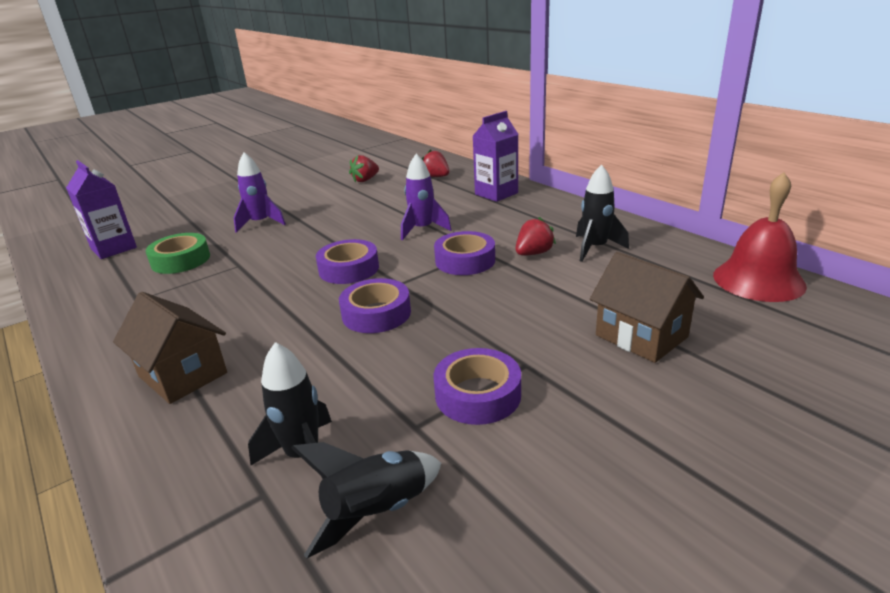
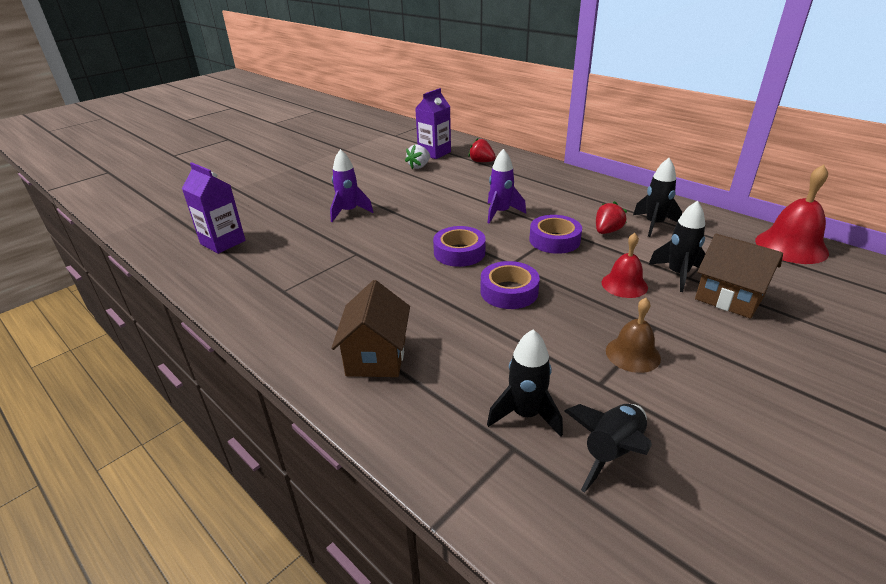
camera: 10 degrees left, 5 degrees up
(181, 260) = (298, 251): green tape -> none
(183, 374) = (376, 356): brown house -> brown house turned 60 degrees clockwise
(365, 180) = (419, 166): red strawberry -> white strawberry
(478, 395) = (632, 354): purple tape -> brown bell
(496, 194) = (544, 177): purple carton -> purple carton (434, 153)
(517, 313) = (624, 284): none -> red bell
(591, 305) = (677, 274): none -> black rocket

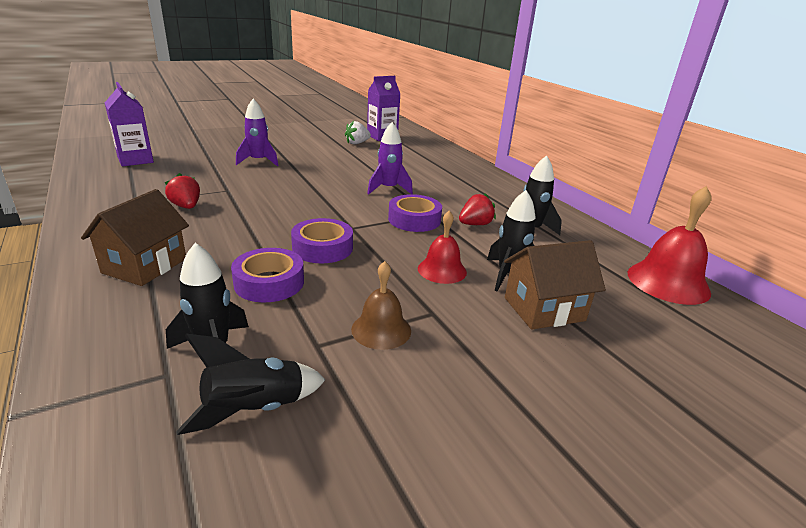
camera: 15 degrees right, 5 degrees down
(459, 252) = (314, 209): purple tape -> purple tape (269, 282)
(481, 162) = (416, 150): red strawberry -> red strawberry (186, 206)
(729, 297) = (544, 309): brown house -> brown house turned 75 degrees counterclockwise

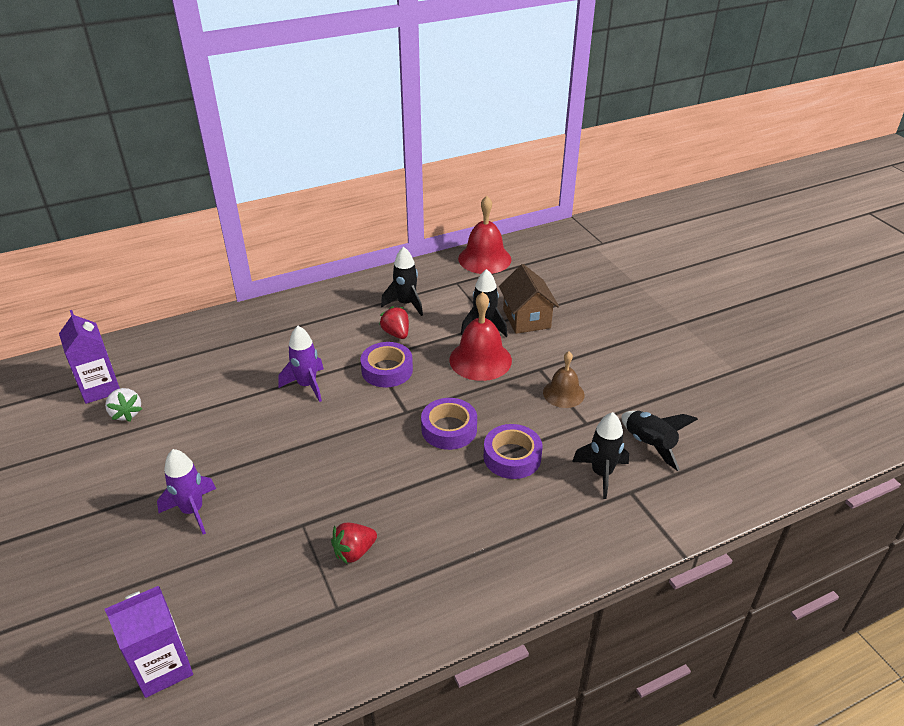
camera: 85 degrees left, 10 degrees up
(145, 266) = (494, 547): brown house -> none
(442, 270) = (480, 360): red bell -> red bell, size x1.59

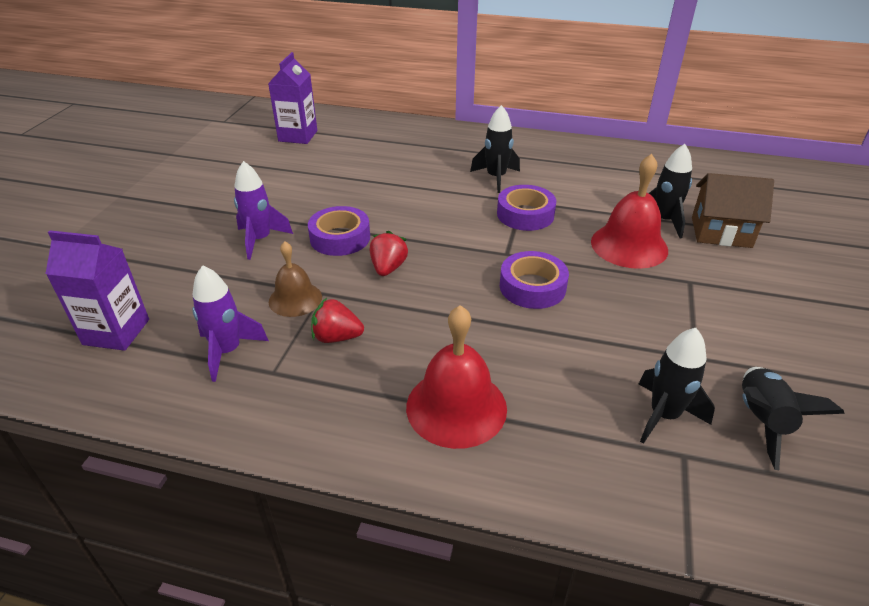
camera: 40 degrees right, 0 degrees up
(126, 413) = (295, 158): white strawberry -> none
(307, 385) = (443, 196): purple rocket -> purple rocket (228, 351)
(396, 333) = (565, 191): red strawberry -> red strawberry (388, 268)
(406, 304) = (600, 172): black rocket -> black rocket (496, 178)
(484, 259) = (724, 167): red bell -> red bell (456, 407)
(512, 457) = (572, 343): purple tape -> purple tape (340, 238)
(526, 318) = (721, 232): brown house -> brown house turned 75 degrees clockwise
(563, 393) = (696, 316): brown bell -> brown bell (295, 299)

